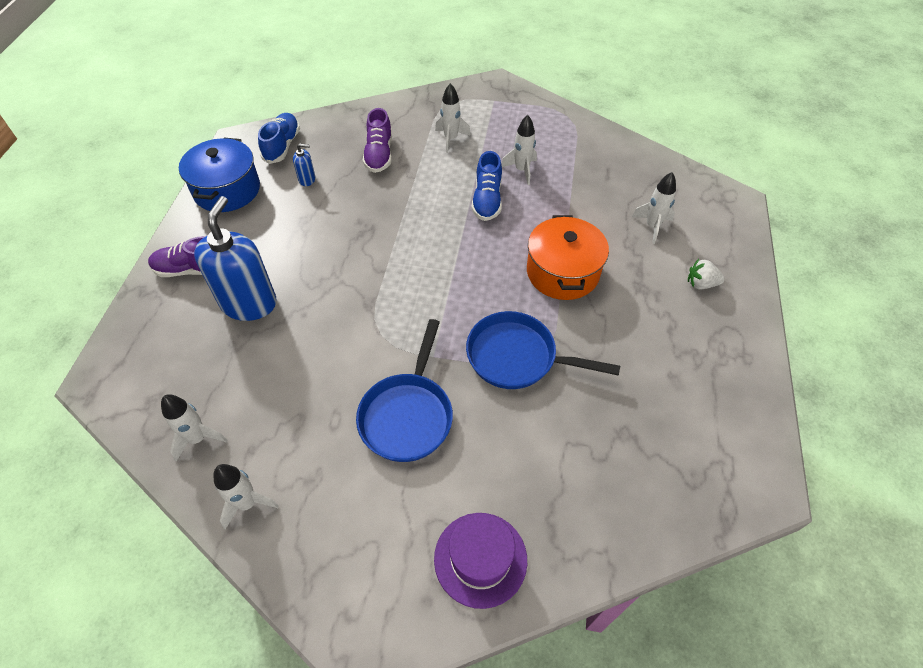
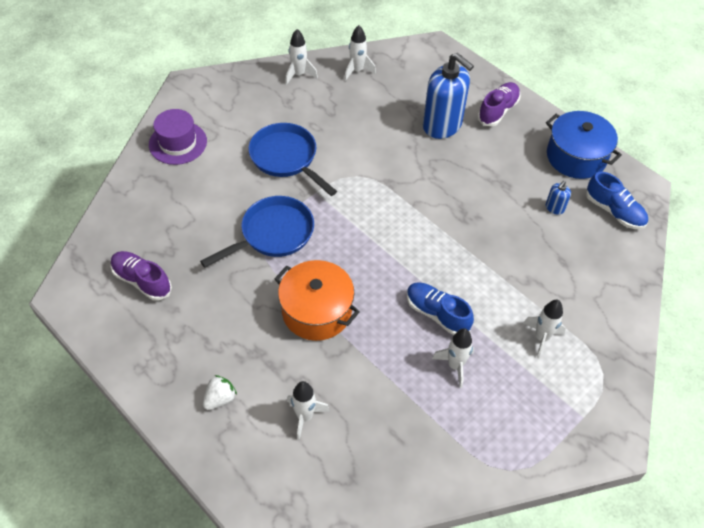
camera: 125 degrees right, 0 degrees up
(379, 154) = (555, 271): purple shoe -> purple shoe (142, 281)

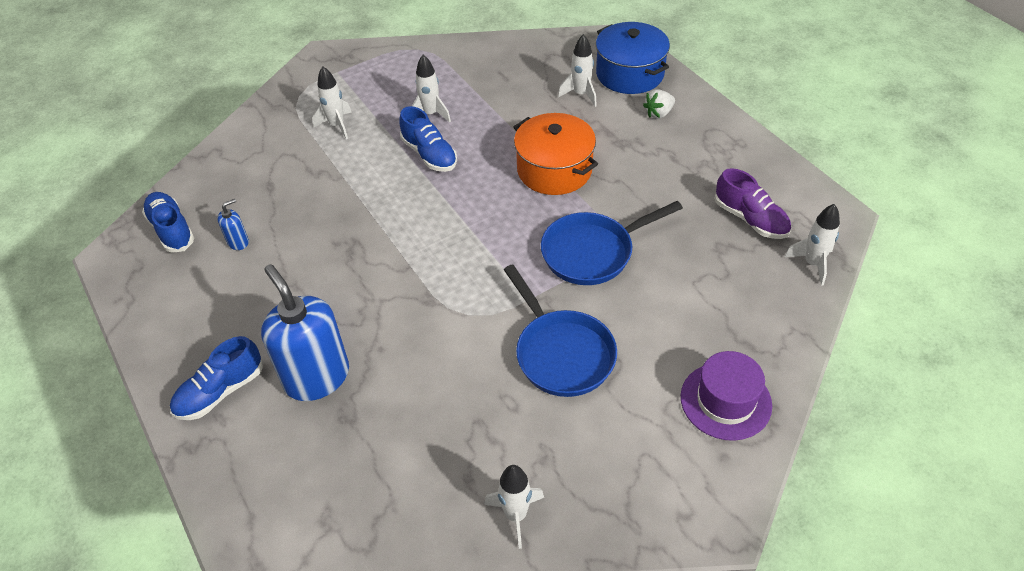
camera: 165 degrees left, 5 degrees down
(357, 71) = (410, 509): white rocket -> white rocket (812, 264)
(498, 111) = (220, 392): purple shoe -> blue shoe
(576, 157) = (162, 303): blue pot -> blue pot (629, 74)

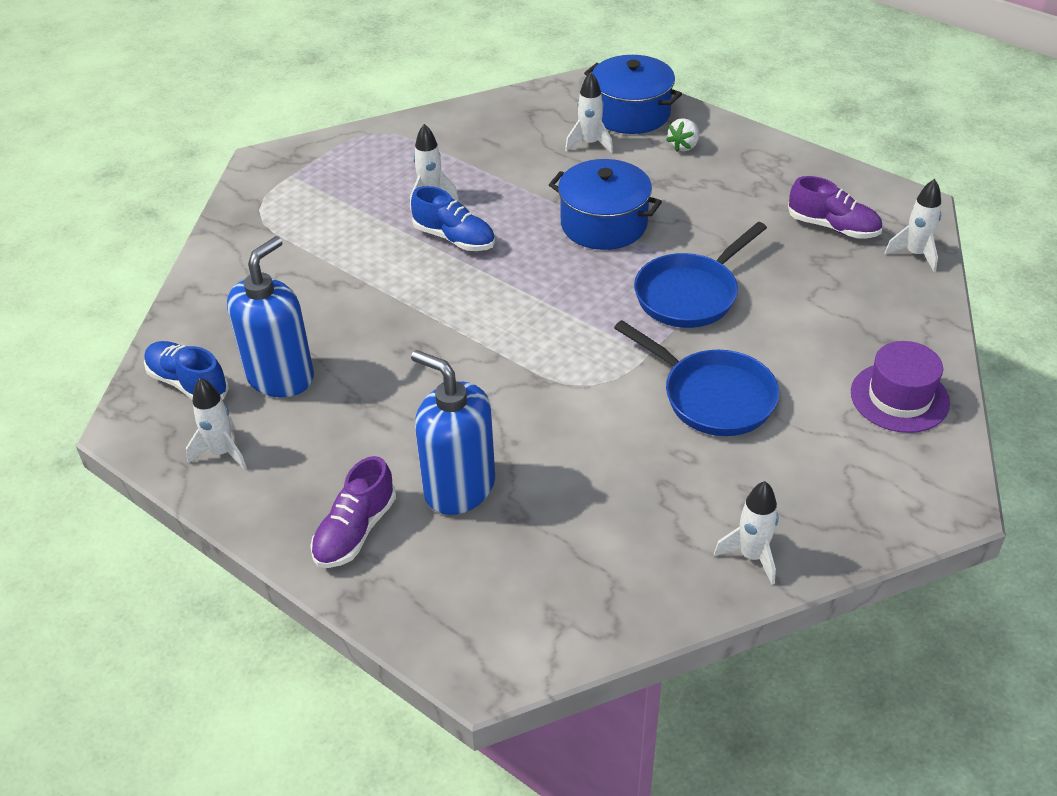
camera: 20 degrees left, 5 degrees down
(220, 392) = (355, 531): blue shoe -> purple shoe
(238, 242) = (280, 377): blue soap dispenser -> blue soap dispenser, size x2.35
(337, 125) = (326, 231): white rocket -> white rocket (222, 452)
(554, 170) = (603, 224): orange pot -> blue pot

